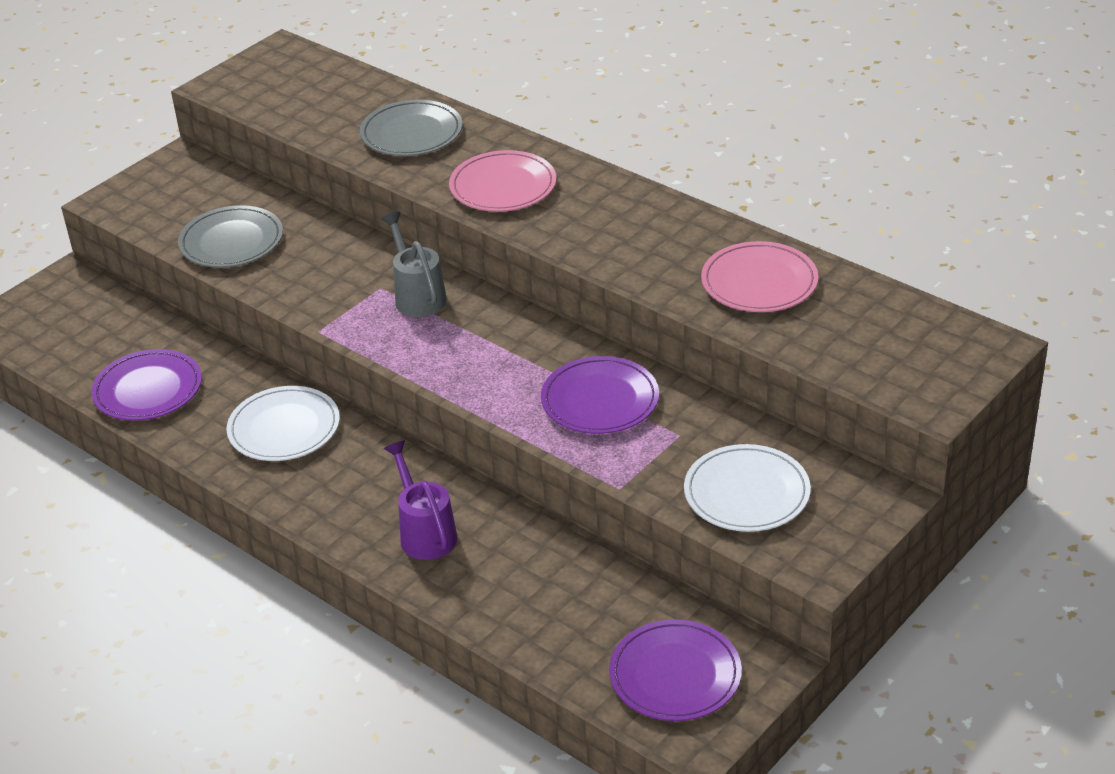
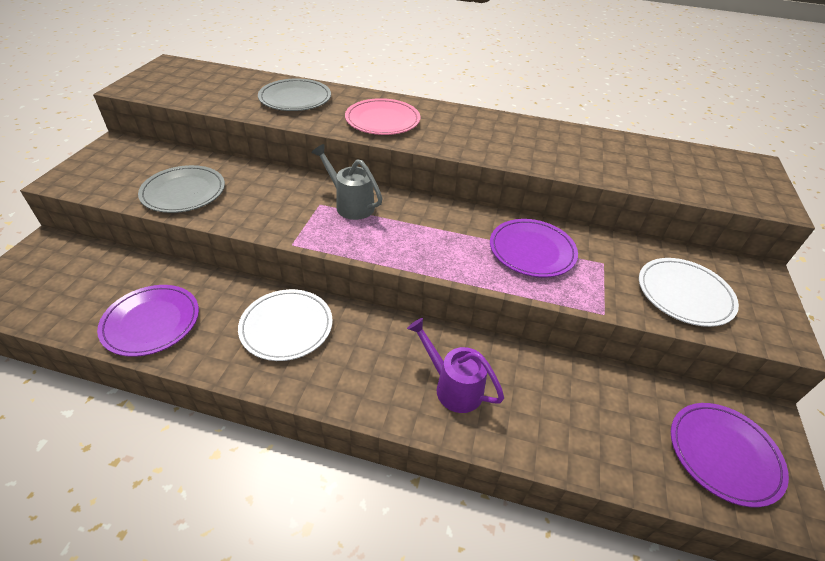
camera: 30 degrees left, 5 degrees up
(759, 282) = (594, 151): pink plate -> none

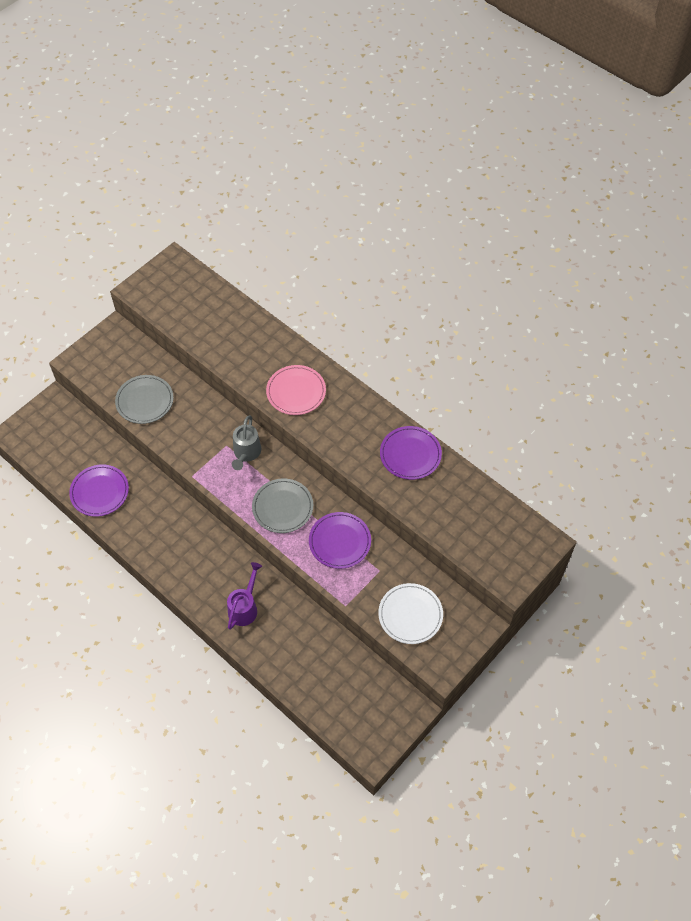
camera: 30 degrees right, 15 degrees up
(286, 327) = (172, 527): white plate -> none
(295, 98) = (247, 342): grey plate -> grey plate (282, 507)
(350, 204) = (246, 453): grey watering can -> grey watering can turned 150 degrees counterclockwise
(453, 386) = (244, 607): purple watering can -> purple watering can turned 45 degrees clockwise
(723, 454) = (365, 712): purple plate -> purple plate (410, 454)

